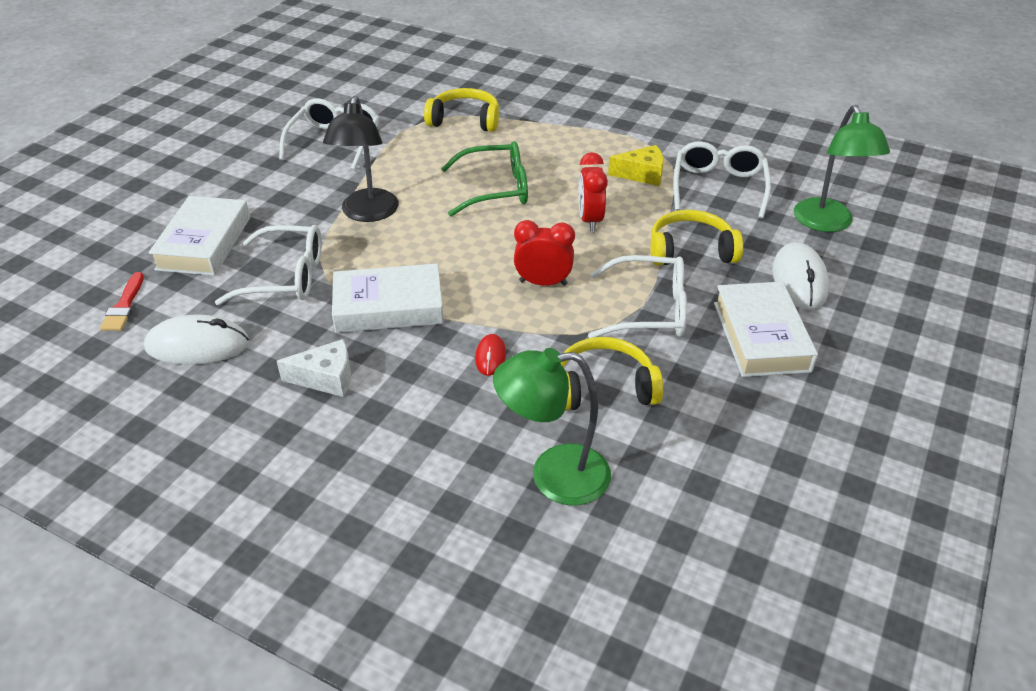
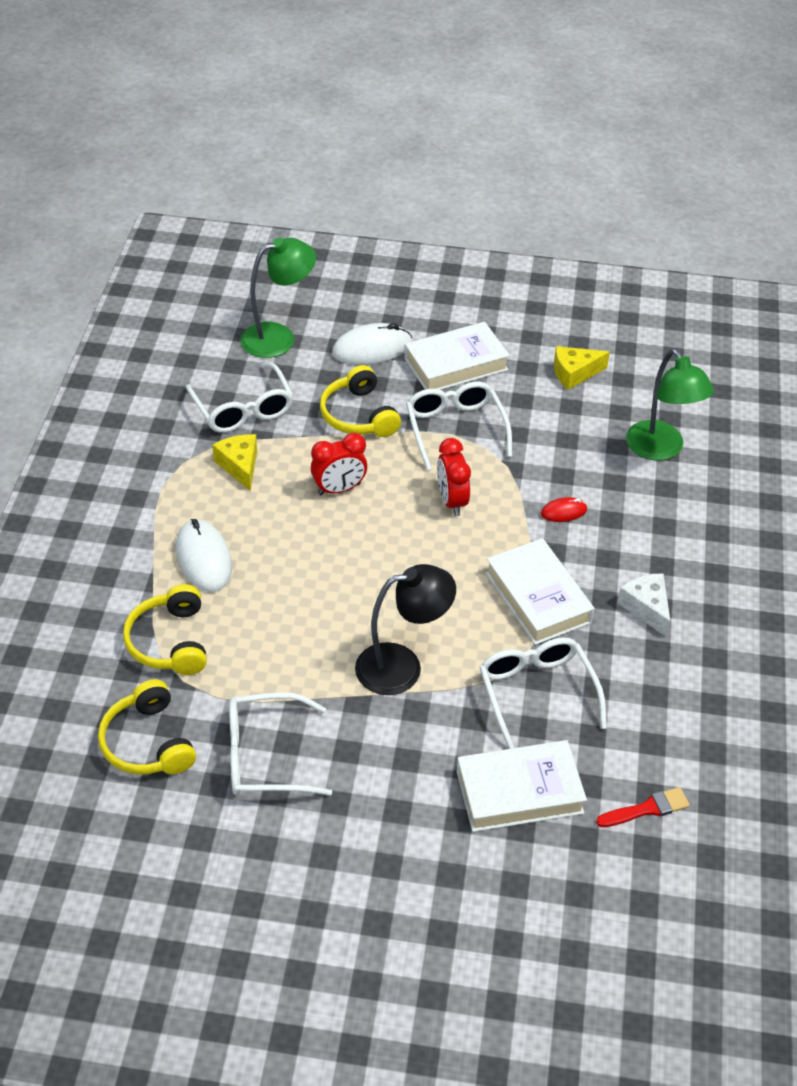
camera: 110 degrees left, 5 degrees up
(198, 345) = (662, 717): white mouse -> white mouse (204, 558)
(495, 189) = (312, 573): green glasses -> none
(604, 387) = (560, 440): yellow headphones -> yellow headphones (147, 743)
(718, 187) = (243, 409): white glasses -> white glasses turned 105 degrees counterclockwise
(723, 437) = (574, 373): none -> yellow cheese

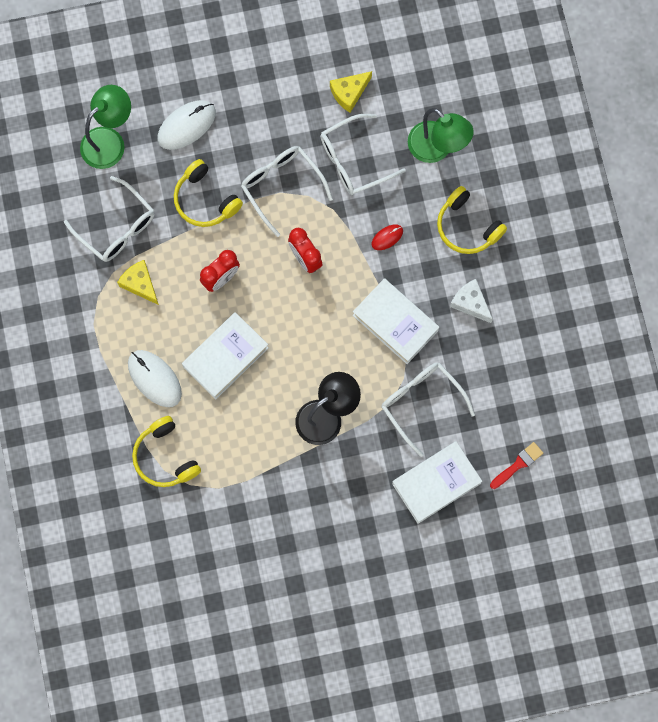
camera: 20 degrees left, 30 degrees up
(147, 743) = (189, 540): yellow headphones -> yellow headphones (467, 227)
(265, 756) = (268, 520): white glasses -> white glasses (353, 160)
(456, 364) = (257, 118): white book -> white book (225, 357)

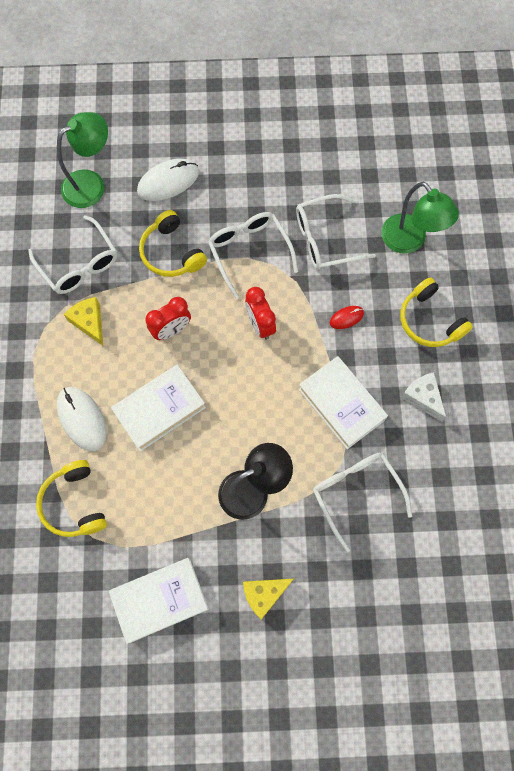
camera: 10 degrees right, 5 degrees down
(349, 93) = (331, 177): yellow cheese -> yellow cheese (264, 594)
(436, 483) = (359, 584): white book -> white book (160, 600)
(518, 464) = (451, 579): red brush -> none

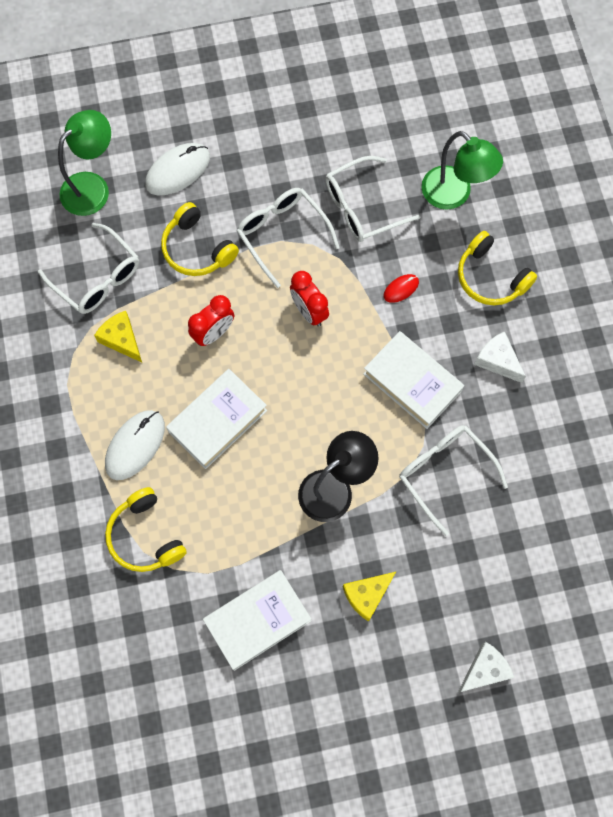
camera: 10 degrees left, 0 degrees up
(82, 419) = (135, 445): white mouse -> white mouse turned 75 degrees clockwise
(360, 686) = (484, 670): none -> white cheese

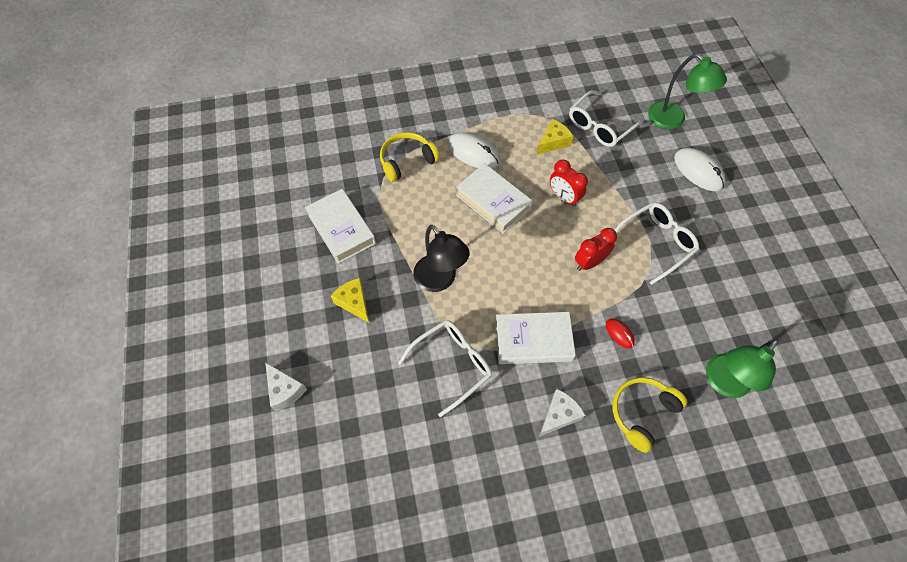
camera: 90 degrees right, 10 degrees down
(197, 249) = (633, 185): yellow headphones -> none
(362, 207) = (693, 304): white glasses -> none
(412, 382) = (533, 340): white book -> white book turned 45 degrees clockwise

